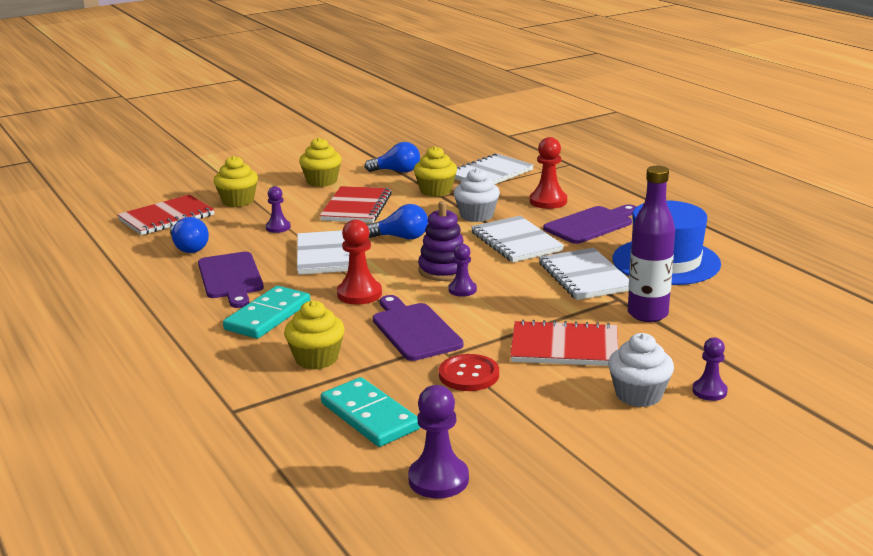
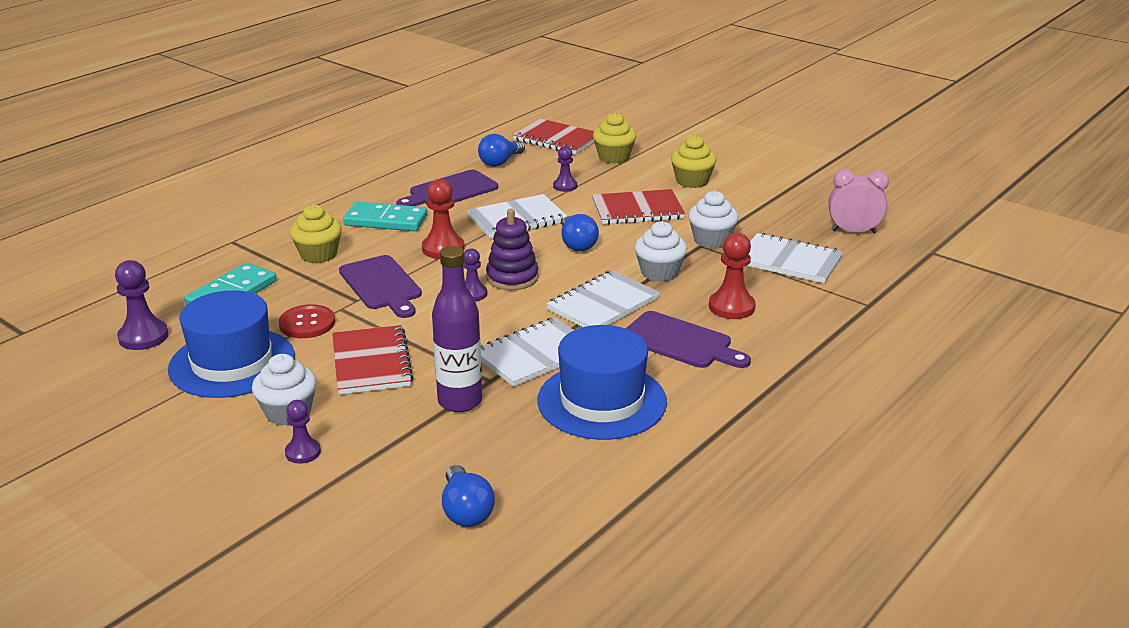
camera: 70 degrees right, 5 degrees up
(397, 171) = (751, 211): blue light bulb -> blue light bulb (466, 511)
(414, 330) = (382, 285): purple cutting board -> purple cutting board turned 105 degrees clockwise
(436, 191) = (711, 240): yellow cupcake -> white cupcake
(460, 149) = (853, 231): none -> pink clock
(528, 422) = (232, 363): none -> blue hat

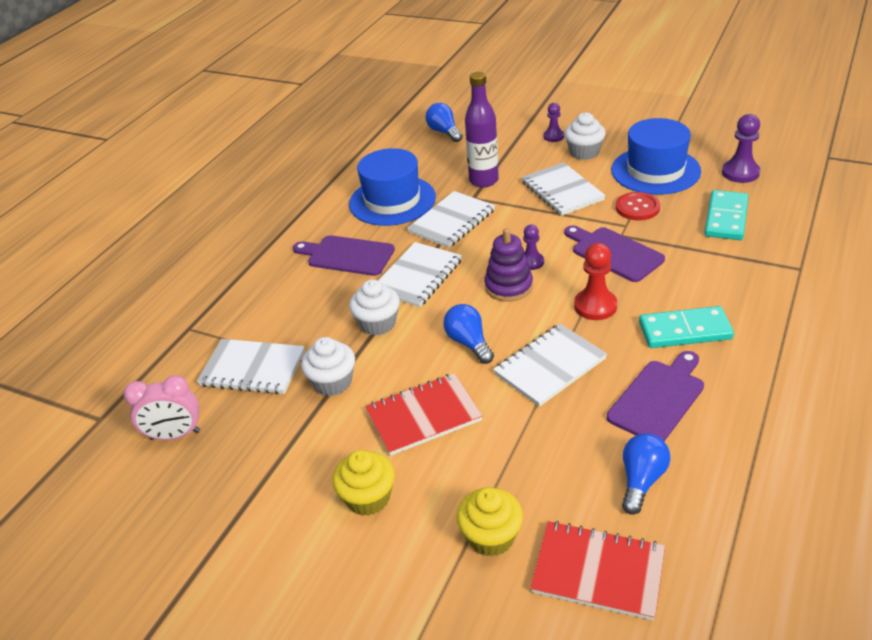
camera: 170 degrees right, 10 degrees up
(318, 255) = (702, 272): yellow cupcake -> none
(371, 362) = (562, 191): red notebook -> white notebook
(565, 186) = (527, 443): purple pawn -> none
(731, 307) = (308, 298): red pawn -> none

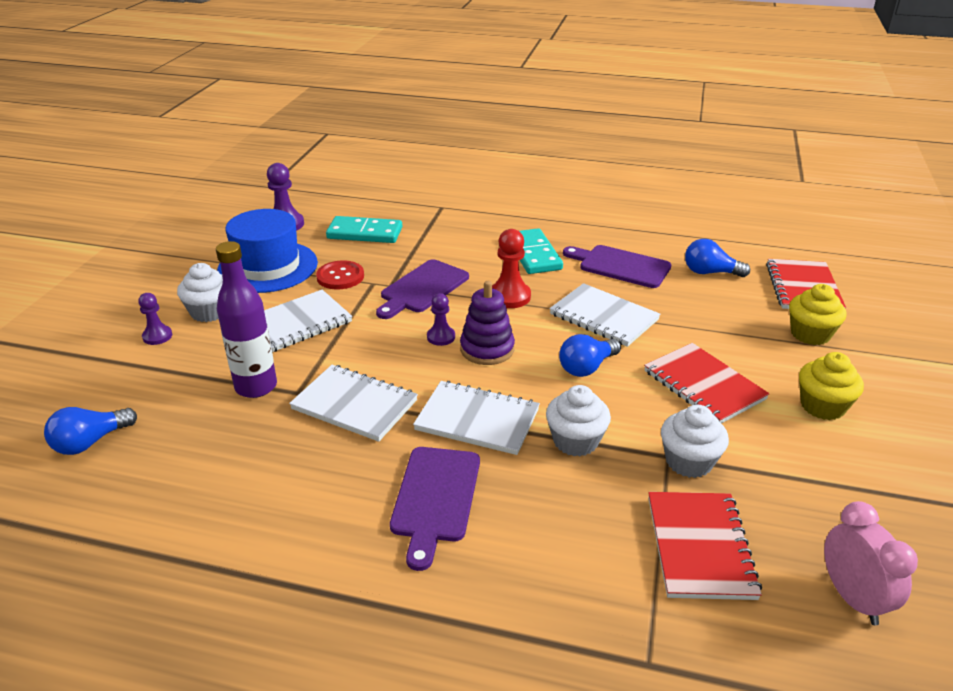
camera: 105 degrees left, 5 degrees down
(253, 369) = (700, 547): white notebook -> red notebook
(392, 200) = (291, 472): blue hat -> none

